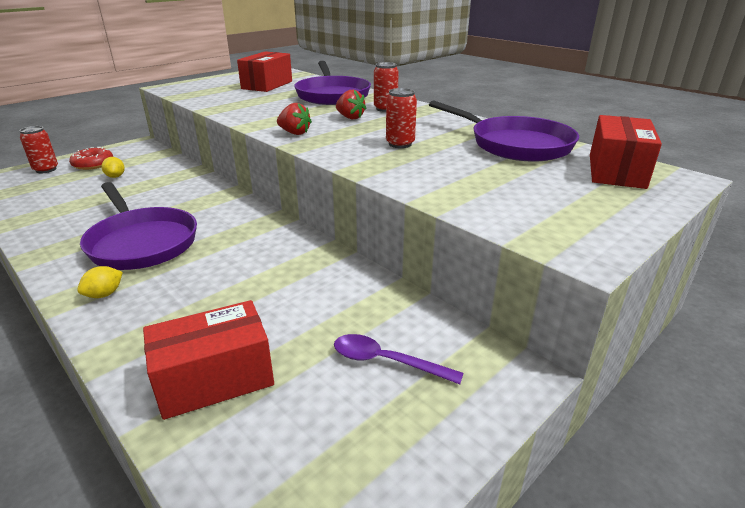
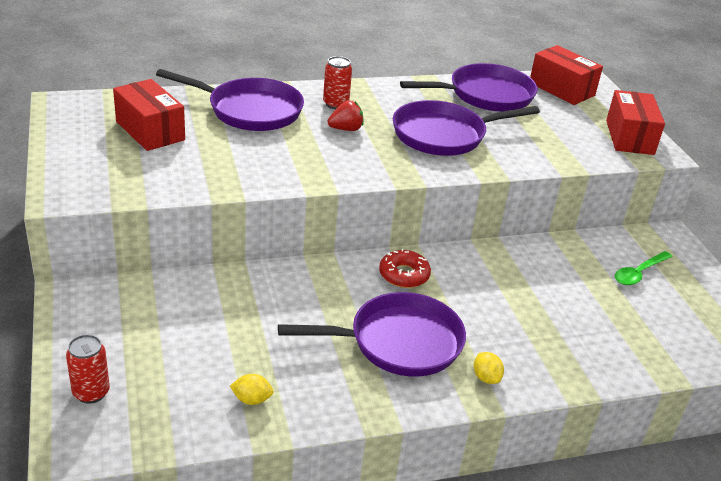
camera: 65 degrees left, 5 degrees up
(93, 164) = (115, 347): red donut -> red donut (404, 275)
(115, 176) = (188, 334): yellow lemon -> yellow lemon (251, 399)
(215, 379) = (625, 343): red box -> red box (629, 137)
(294, 133) = (367, 169): red strawberry -> none
(386, 361) = (639, 273): purple spoon -> green spoon
(400, 144) = (444, 135): red can -> purple pan

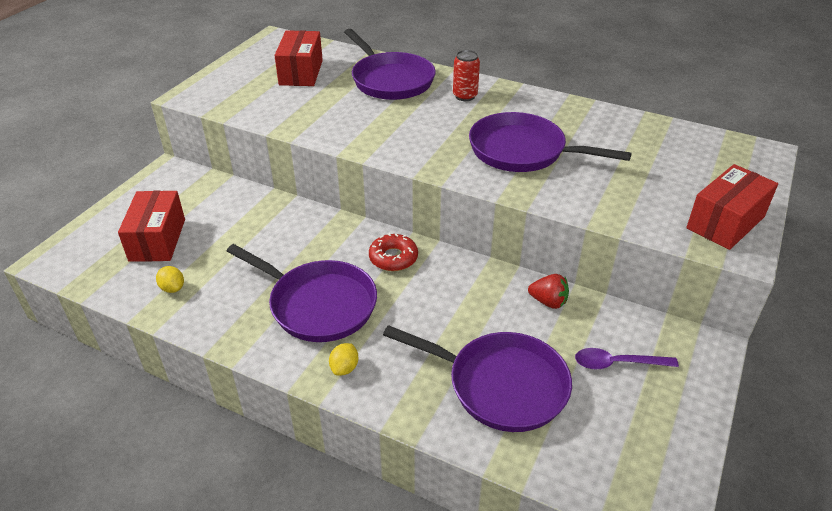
camera: 45 degrees right, 5 degrees up
(91, 392) = (100, 234): red can -> none
(346, 129) = (443, 118): red strawberry -> red strawberry (548, 302)
(486, 95) = (619, 132): purple pan -> purple pan (500, 385)
(561, 89) = (715, 152): red box -> red box (157, 240)
(639, 273) = (617, 363): green spoon -> purple spoon

